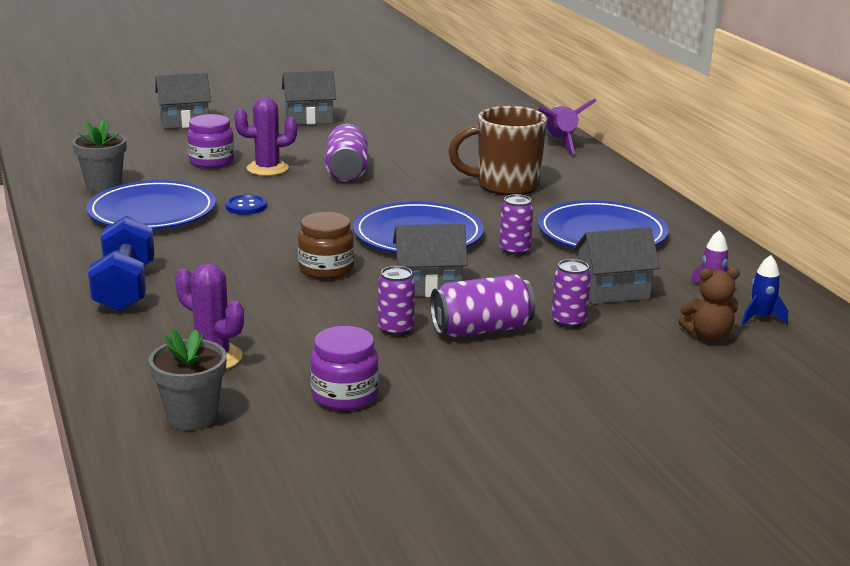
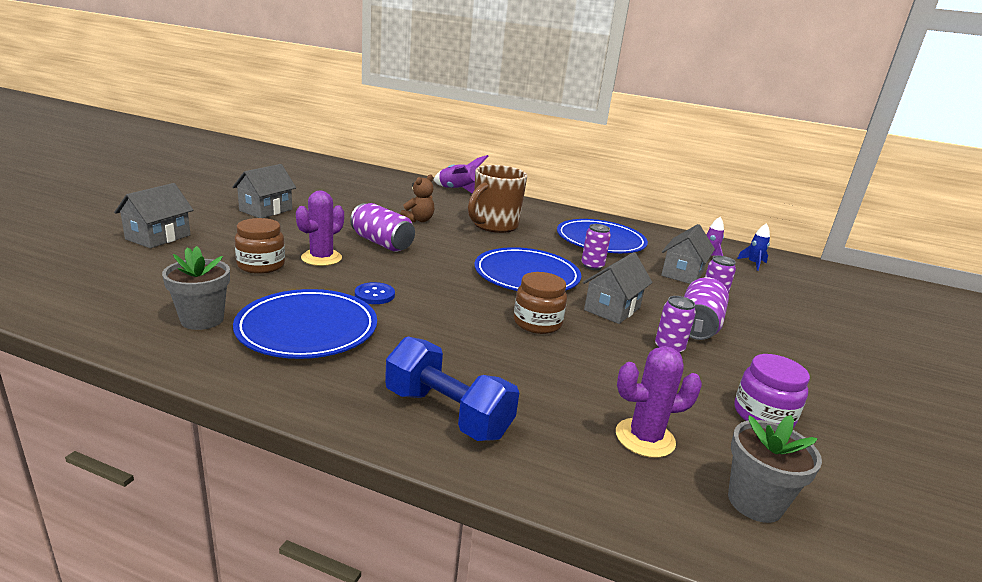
camera: 50 degrees left, 0 degrees up
(211, 161) = (261, 265): purple jar -> brown jar
(708, 336) = (765, 282): brown teddy bear -> brown teddy bear (418, 220)

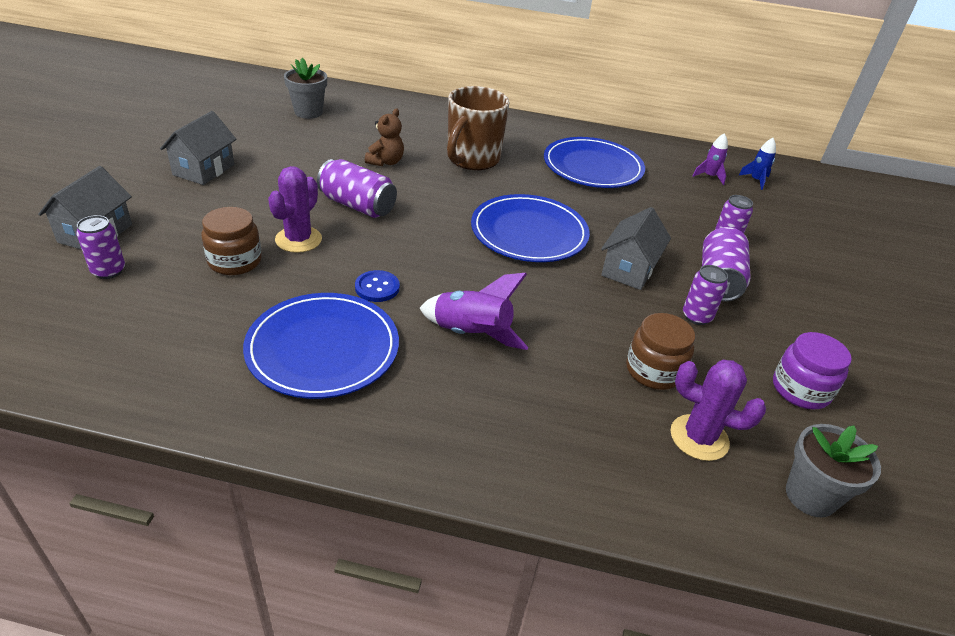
camera: 10 degrees left, 15 degrees up
(202, 320) = (203, 354): grey flower pot -> grey flower pot (308, 112)
(447, 413) = (506, 440): blue dumbbell -> none
(458, 191) = (415, 106): purple rocket -> purple rocket (471, 334)
(537, 323) = (559, 302): brown jar -> brown jar (653, 371)
(592, 266) = (593, 208): purple can -> purple can (108, 271)
(645, 438) = (699, 438): purple cactus -> purple cactus turned 45 degrees clockwise
(682, 273) = (687, 206): grey house -> none

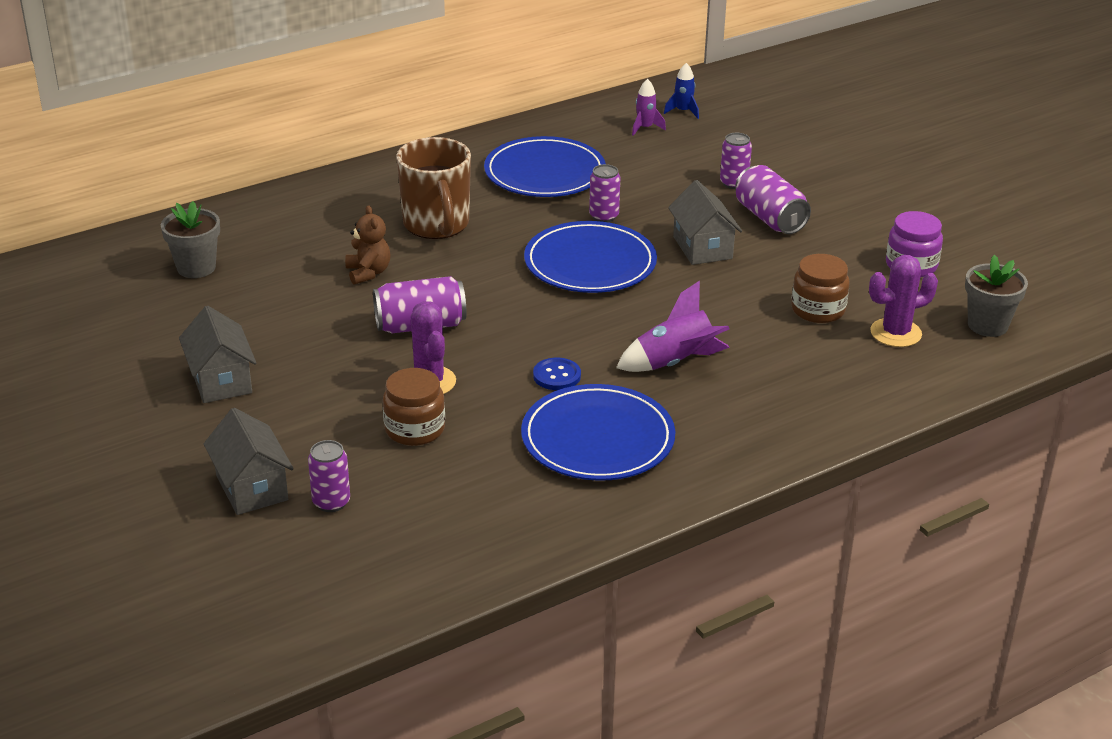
camera: 40 degrees left, 5 degrees down
(696, 316) = (793, 255): purple can -> purple can (604, 216)

